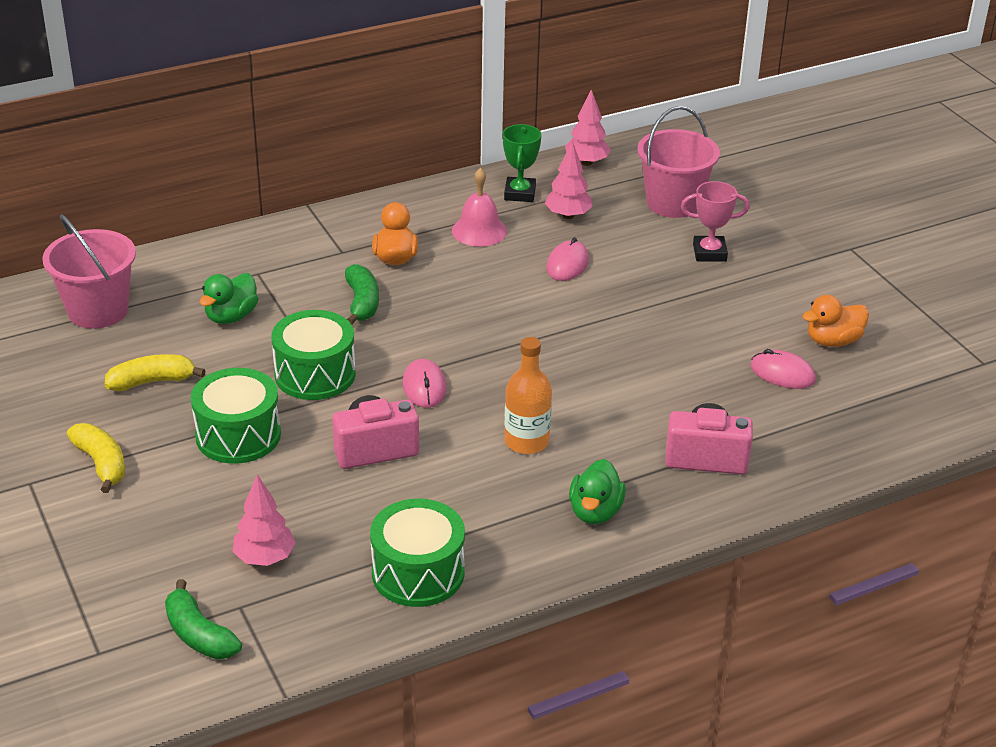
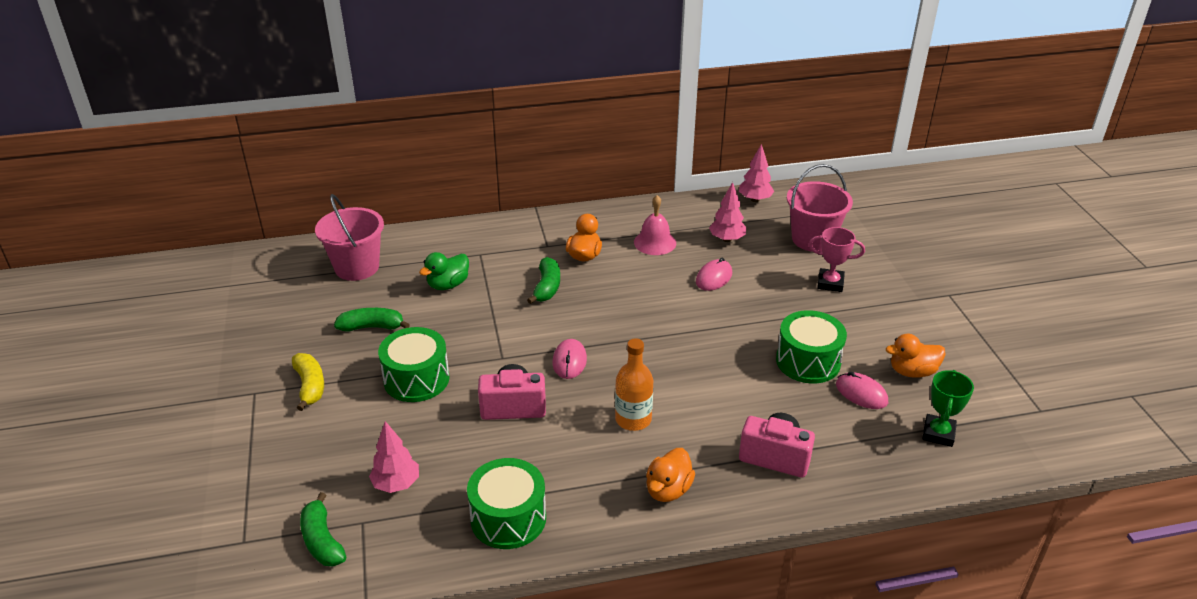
camera: 15 degrees right, 0 degrees up
(152, 381) = (372, 327): yellow banana -> green banana
(315, 374) = (491, 339): green drum -> green drum (808, 361)
(520, 193) = (695, 217): green trophy -> green trophy (938, 433)
(595, 512) = (668, 490): green duck -> orange duck

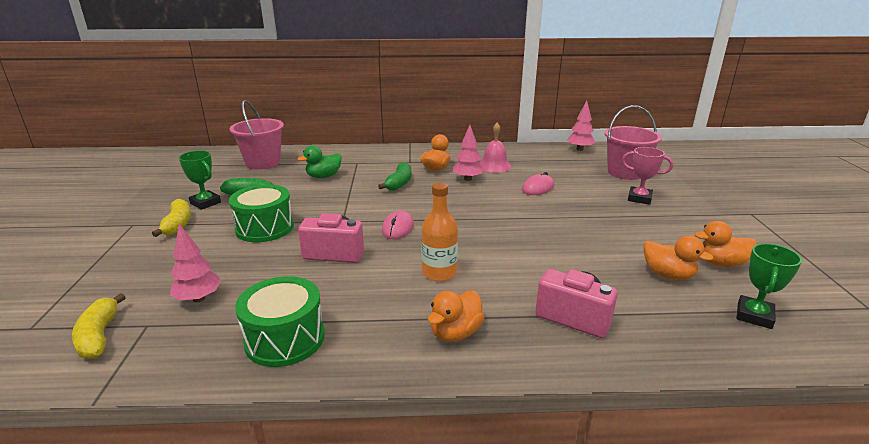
camera: 10 degrees right, 10 degrees down
(322, 347) = (205, 203): none -> green trophy
(322, 541) = (99, 336): green banana -> yellow banana
(727, 239) = (553, 168): pink tree -> pink tree (468, 179)
(808, 361) = (615, 247): green drum -> none
(861, 393) = (668, 275): pink mouse -> orange duck

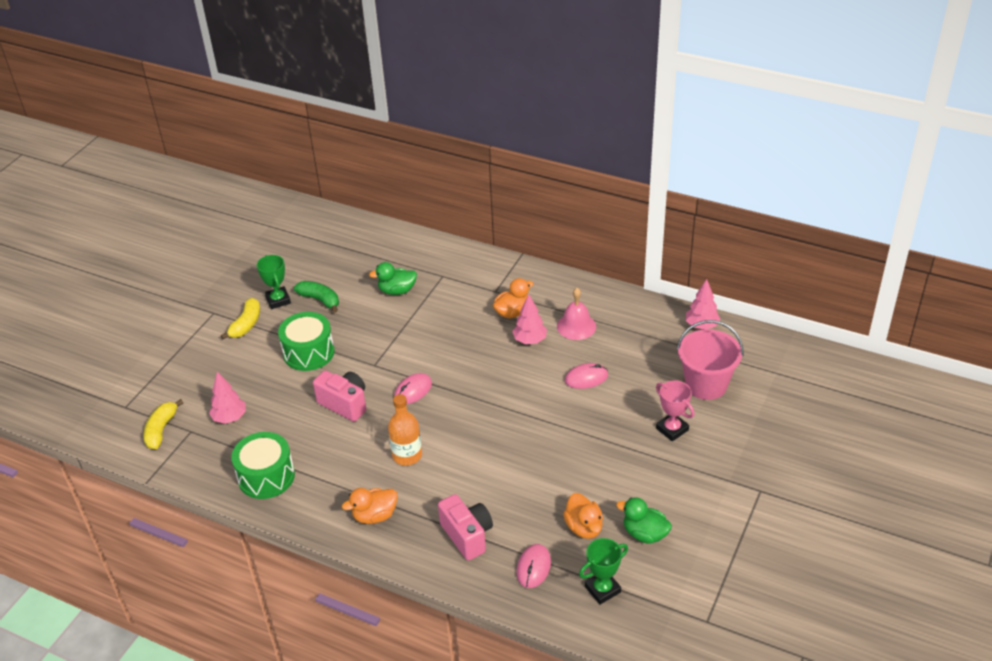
camera: 30 degrees right, 15 degrees up
(263, 163) = (354, 248): pink bucket -> none
(399, 183) = (459, 325): green banana -> none
(671, 321) = (533, 567): none -> pink mouse
(720, 263) = (644, 534): orange duck -> green duck

